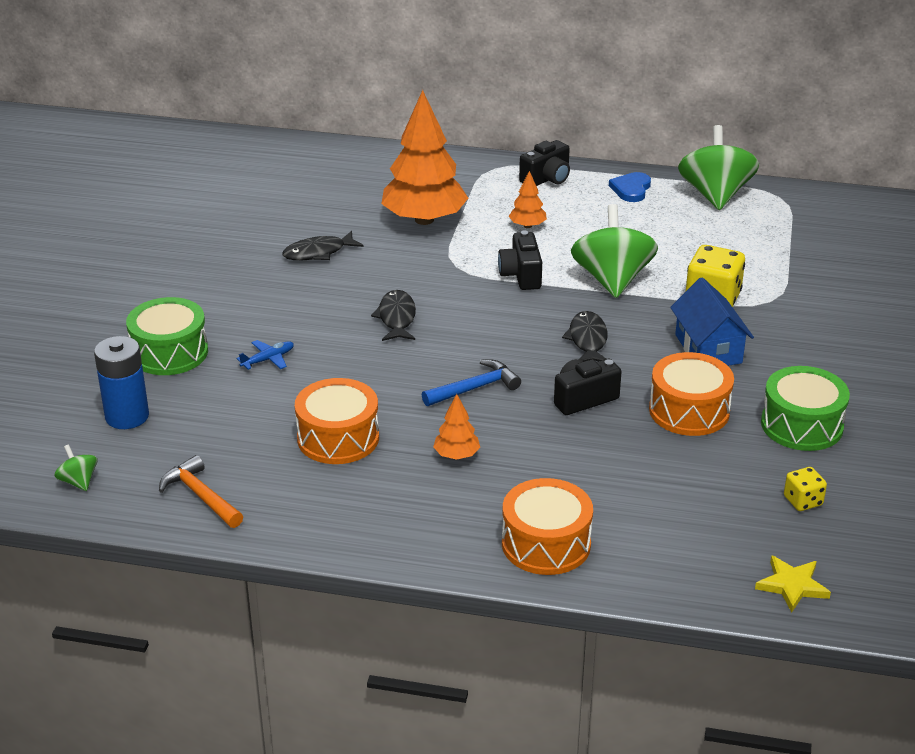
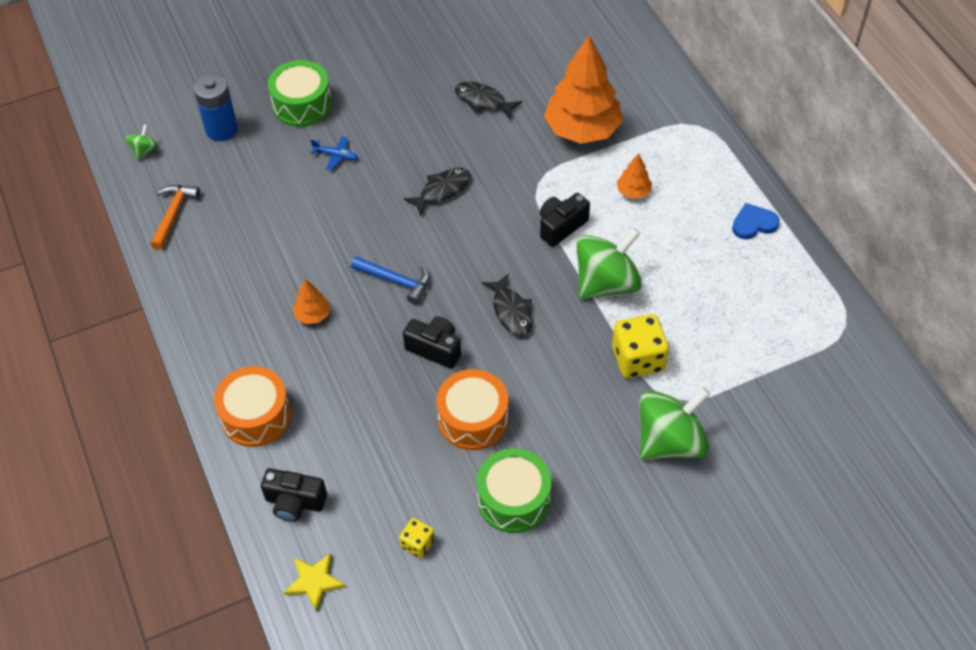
camera: 55 degrees right, 20 degrees up
(338, 438) = (282, 243): orange drum -> none
(547, 179) = (715, 164): black camera -> black camera (295, 502)
(587, 340) = (511, 311): black fish -> black fish turned 105 degrees clockwise
(708, 349) = (565, 390): blue house -> none
(715, 195) = (802, 282): green spinning top -> green spinning top (670, 441)

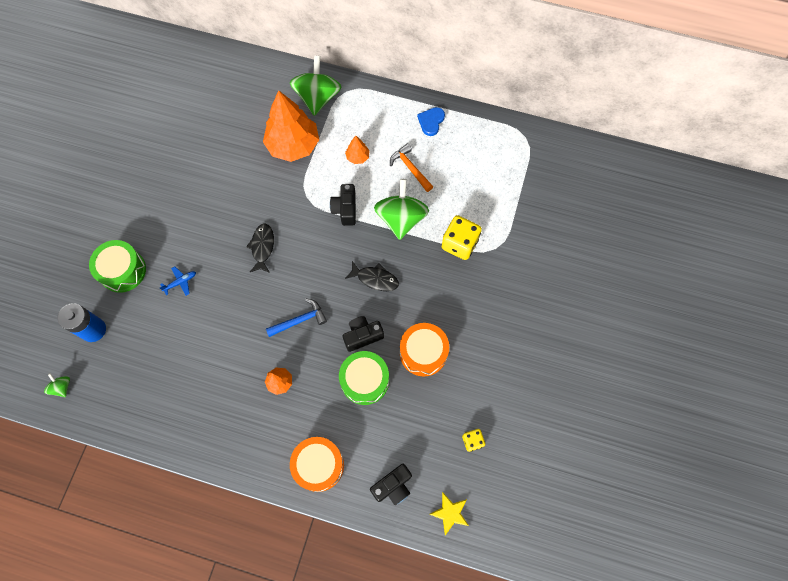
camera: 50 degrees left, 15 degrees up
(173, 214) = (130, 406): orange hammer -> orange hammer (410, 168)
(483, 101) = (222, 176): black fish -> none
(513, 499) = (487, 372): green drum -> green drum (365, 380)
(670, 441) = (518, 270): green spinning top -> green spinning top (318, 98)

